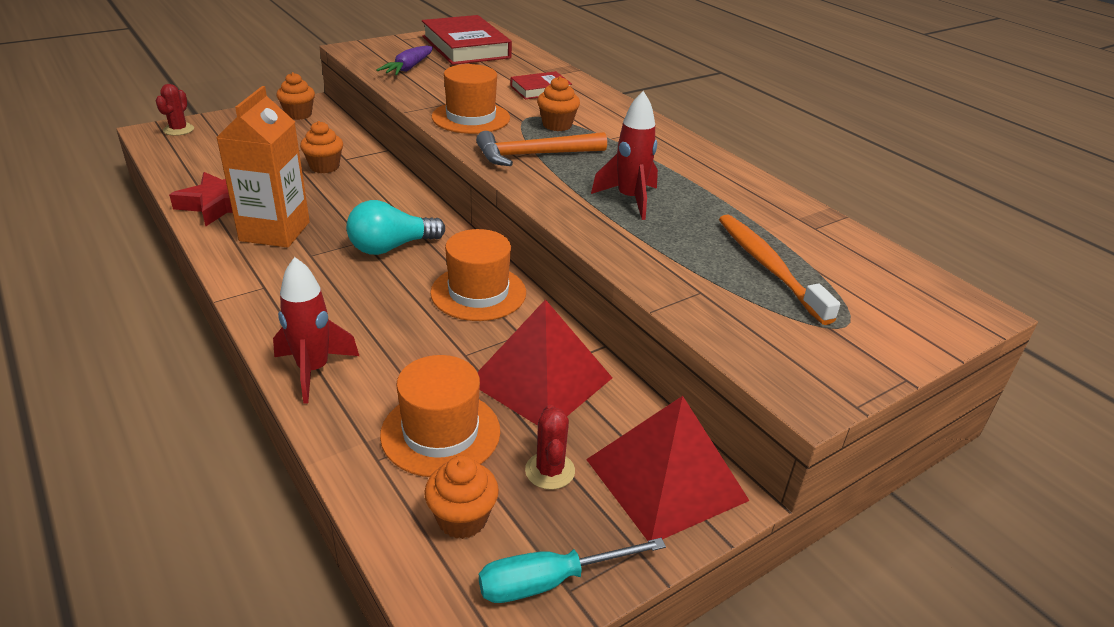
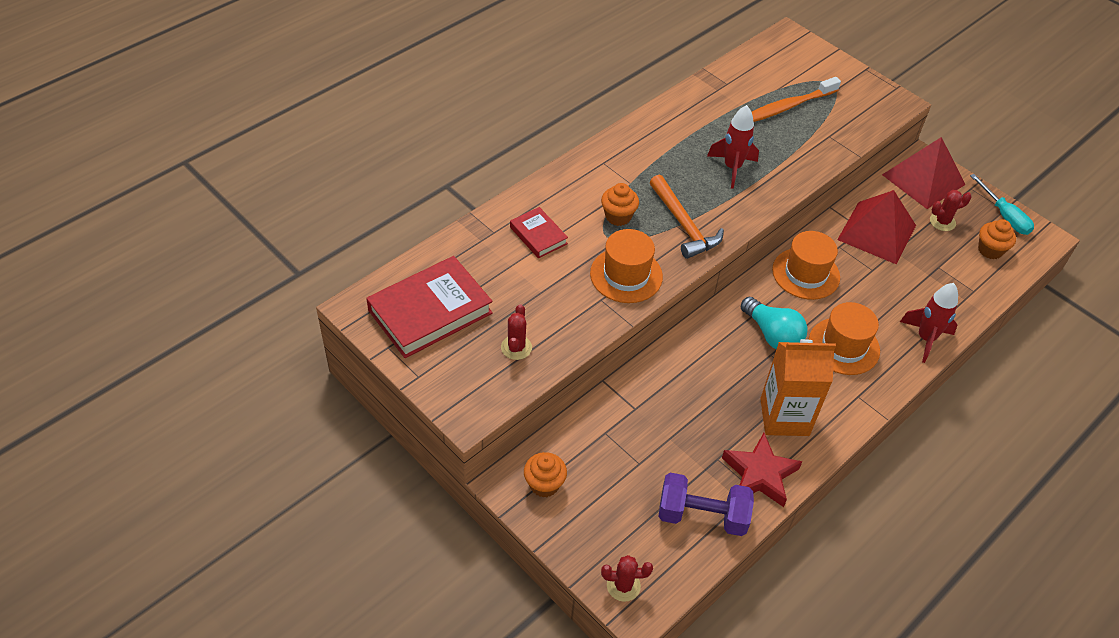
camera: 100 degrees left, 15 degrees up
(206, 169) = (702, 516): none -> purple dumbbell
(324, 167) = (659, 419): orange cupcake -> none
(408, 68) = (516, 347): purple carrot -> red cactus
(440, 433) = (941, 268): orange hat -> orange hat (844, 346)

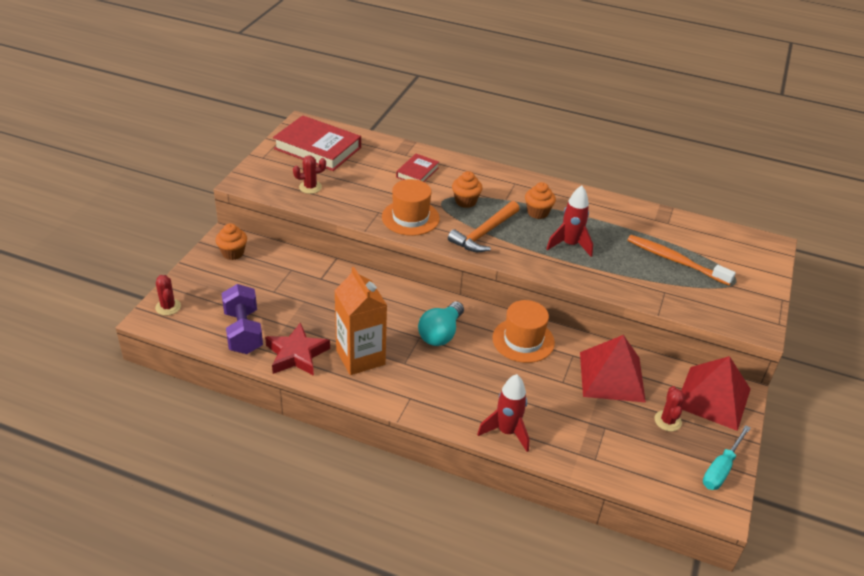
camera: 65 degrees right, 10 degrees down
(844, 346) = (459, 379): orange hat -> none
(942, 222) = (667, 421): red cactus -> red cactus turned 45 degrees clockwise
(990, 250) = (661, 464): orange cupcake -> orange cupcake (537, 212)

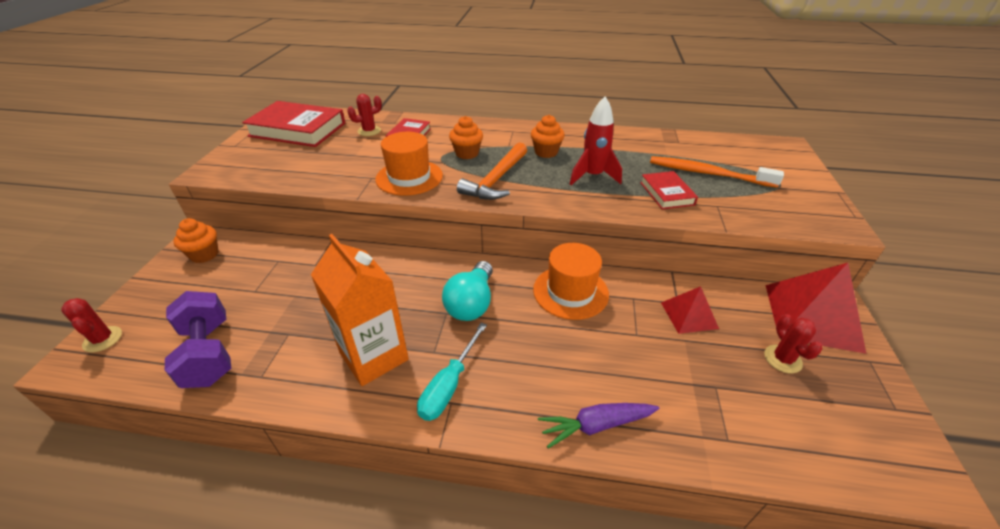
camera: 10 degrees left, 0 degrees up
(296, 354) = (284, 371): red star -> none
(310, 187) = (289, 165): red cactus -> red cactus (369, 131)
(507, 432) = (596, 425): red rocket -> purple carrot
(612, 376) = (689, 315): red pyramid -> red pyramid, size x0.56
(627, 273) = (666, 193): none -> red book
(721, 469) = (886, 413): turquoise screwdriver -> turquoise screwdriver (449, 385)

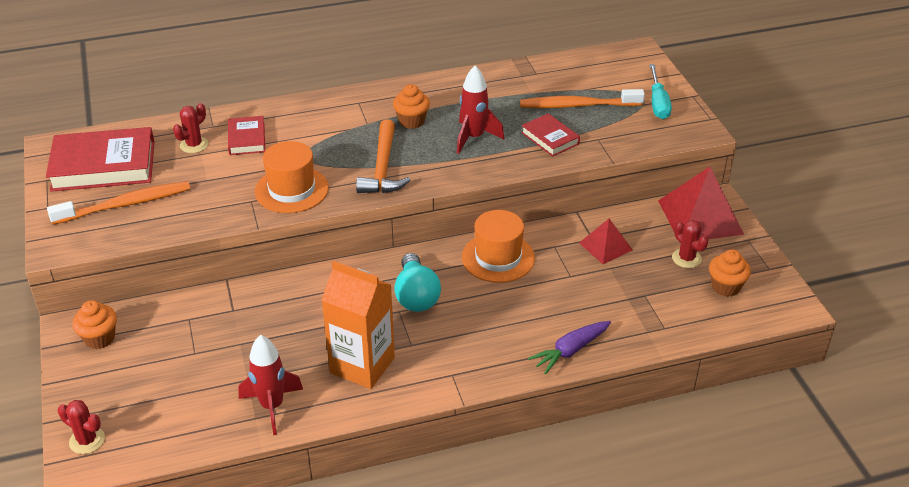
camera: 25 degrees left, 0 degrees up
(208, 353) = (208, 414): purple dumbbell -> none
(264, 368) = (272, 406): none -> red rocket
(283, 156) = (125, 204): none -> orange toothbrush
(449, 385) = (442, 364): turquoise screwdriver -> turquoise screwdriver (658, 103)
(467, 153) = (330, 145): orange cupcake -> orange cupcake (725, 287)

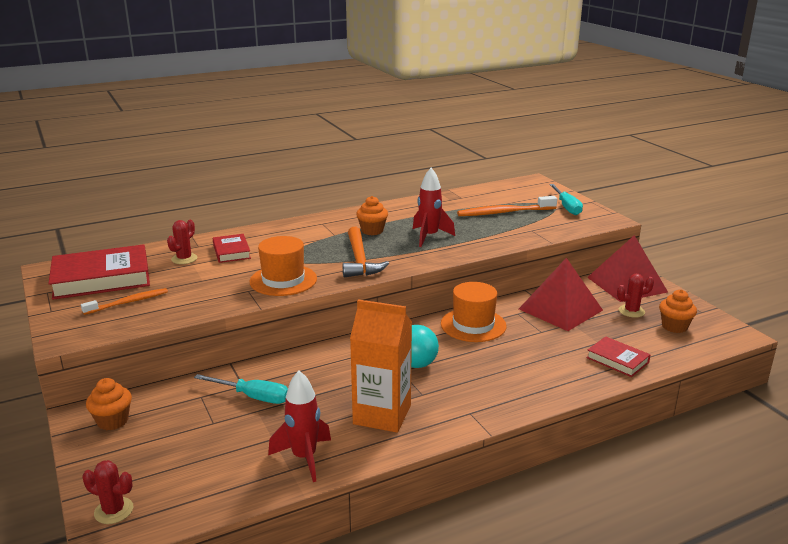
camera: 10 degrees left, 15 degrees down
(125, 204) = (128, 302): orange toothbrush -> orange toothbrush, size x0.64
(240, 326) = (253, 397): none -> turquoise screwdriver
(550, 138) = (492, 232): red book -> red book (617, 360)
(570, 351) = (568, 383): purple carrot -> none
(605, 246) = (560, 309): red pyramid -> red pyramid, size x1.78
(686, 258) = (631, 311): red cactus -> red cactus turned 60 degrees counterclockwise

